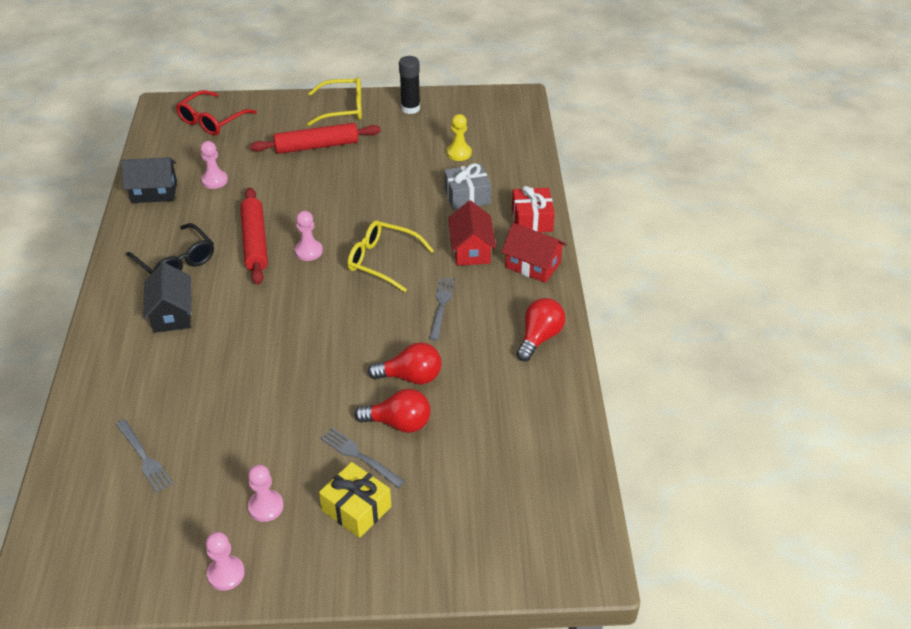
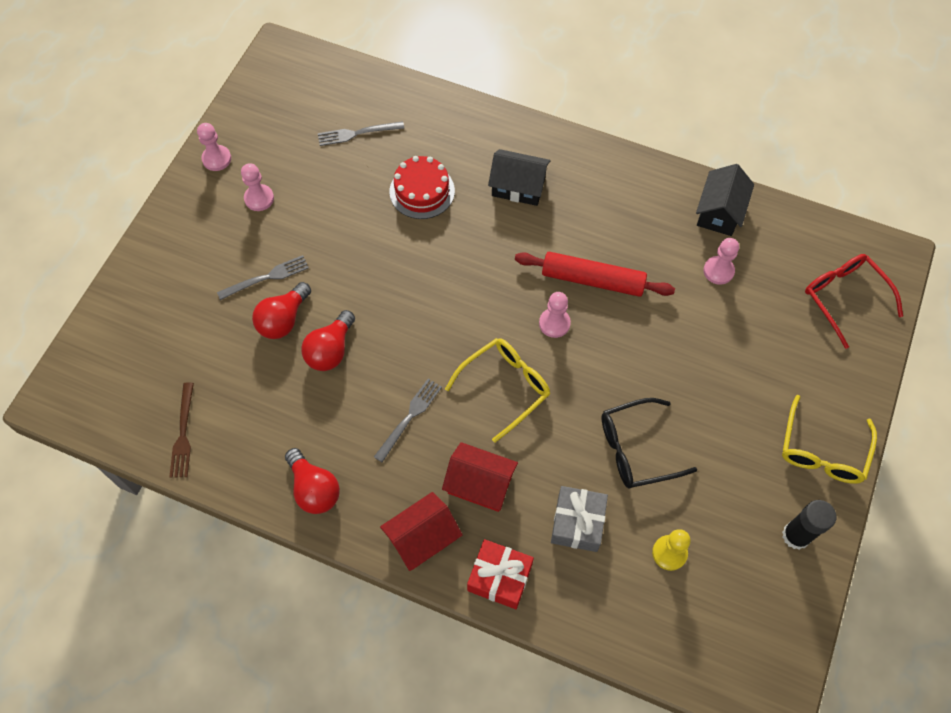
camera: 115 degrees right, 20 degrees up
(176, 262) = (593, 206): black glasses -> black glasses (636, 449)
(203, 378) = (422, 191): none -> red cake
(317, 146) = (747, 393): red rolling pin -> none
(356, 508) = (217, 257): yellow gift -> none
(441, 305) = (410, 416): grey fork -> grey fork turned 90 degrees counterclockwise
(554, 444) = (183, 434): none -> brown fork

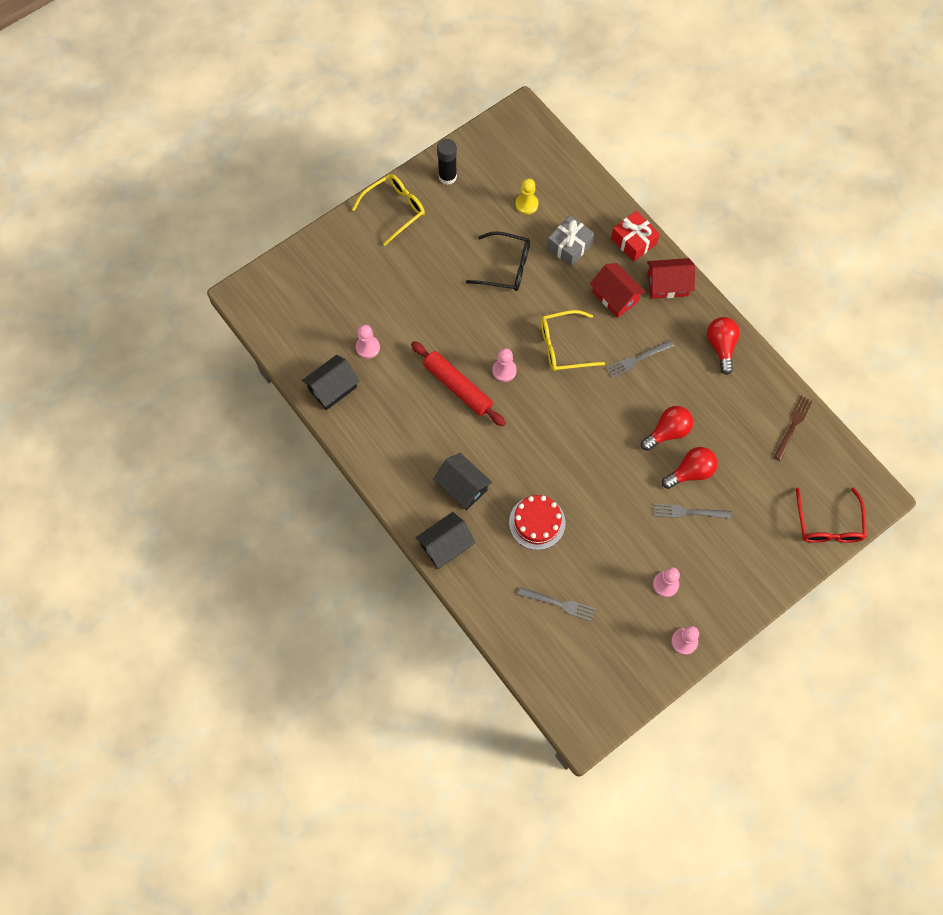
camera: 150 degrees left, 5 degrees up
(499, 129) = (445, 545): none -> black house
(844, 298) = (301, 286): red glasses -> red glasses (828, 524)

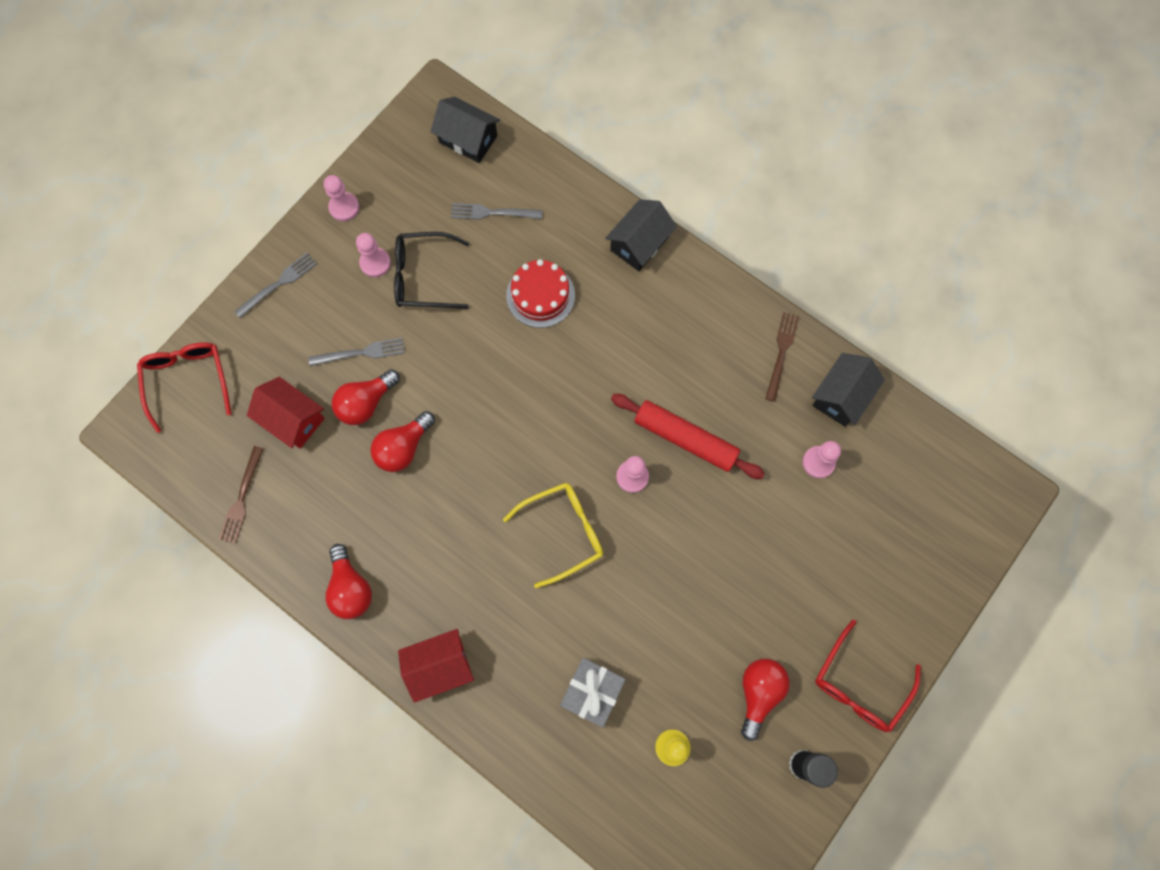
camera: 165 degrees right, 5 degrees up
(364, 431) = (781, 352): none -> brown fork
(394, 209) = (859, 684): yellow glasses -> red glasses
(461, 220) = (759, 693): none -> red light bulb
(462, 487) = (640, 315): black house -> black house (468, 139)
(505, 267) = (673, 632): black glasses -> black glasses (424, 276)
(615, 297) = (509, 626): red house -> red house (293, 419)
(633, 241) = (501, 726): red gift -> none
(636, 360) = (461, 538): grey fork -> grey fork (279, 283)

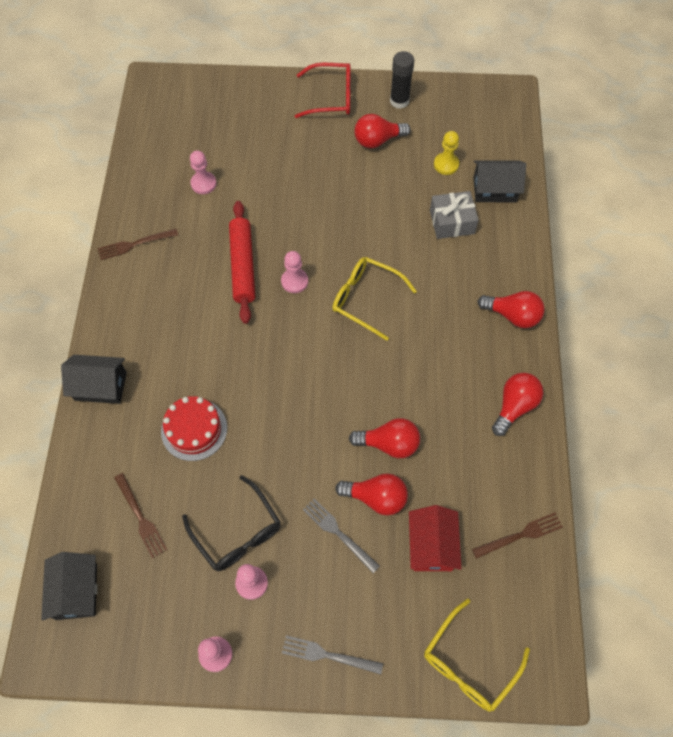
camera: 125 degrees left, 10 degrees down
(188, 381) = (469, 663): red glasses -> yellow glasses
(439, 666) = (512, 315): red house -> red light bulb
(491, 213) = (141, 518): grey fork -> brown fork
(841, 396) = (145, 194): black house -> black house (494, 189)

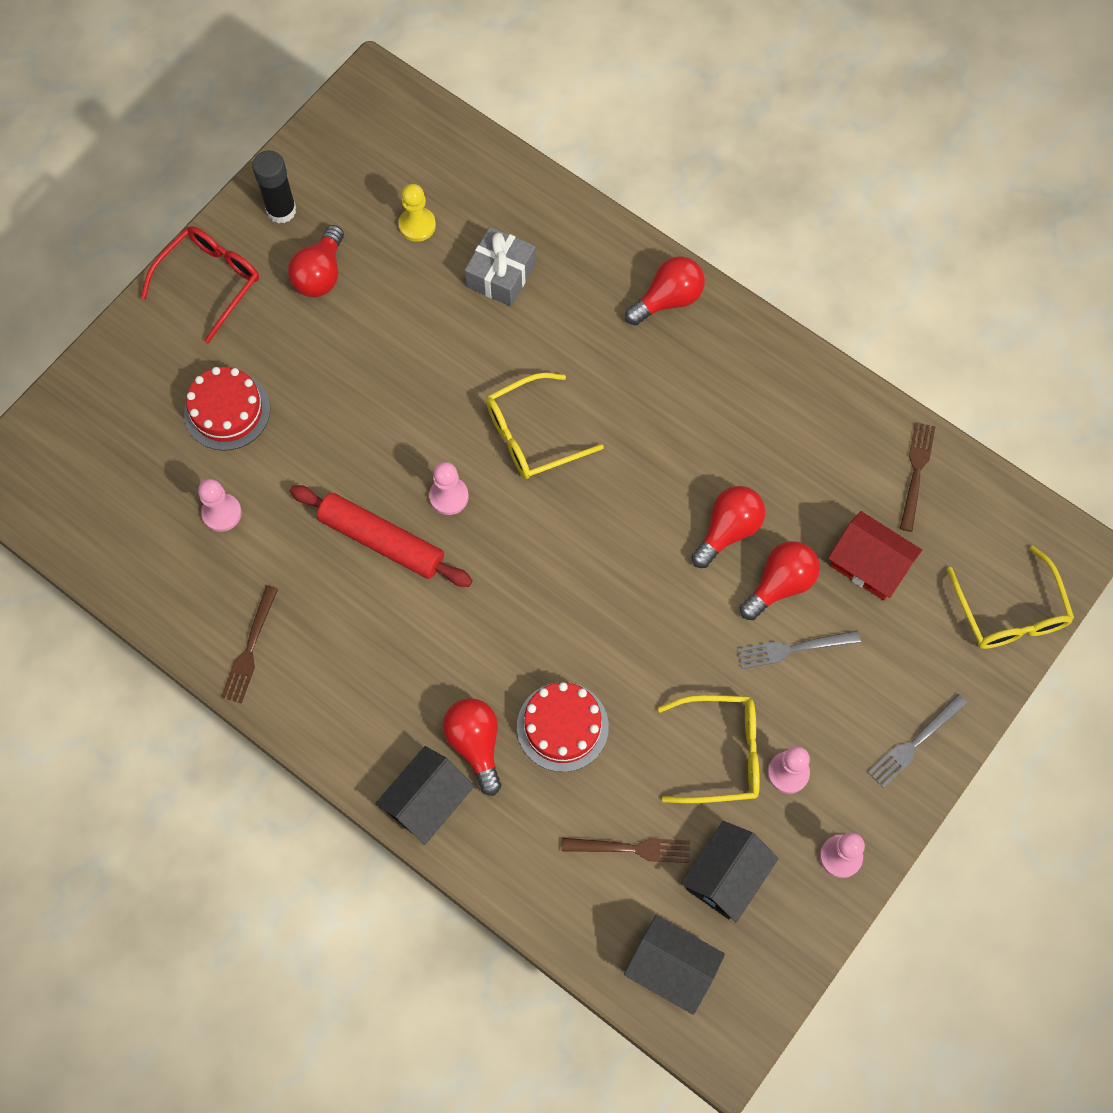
camera: 55 degrees left, 5 degrees up
(237, 532) = (720, 753): black glasses -> yellow glasses
(264, 150) = (227, 411): none -> red cake
(494, 189) = (493, 200): black house -> black house (726, 876)
(514, 406) = (775, 376): red light bulb -> red light bulb (475, 744)

